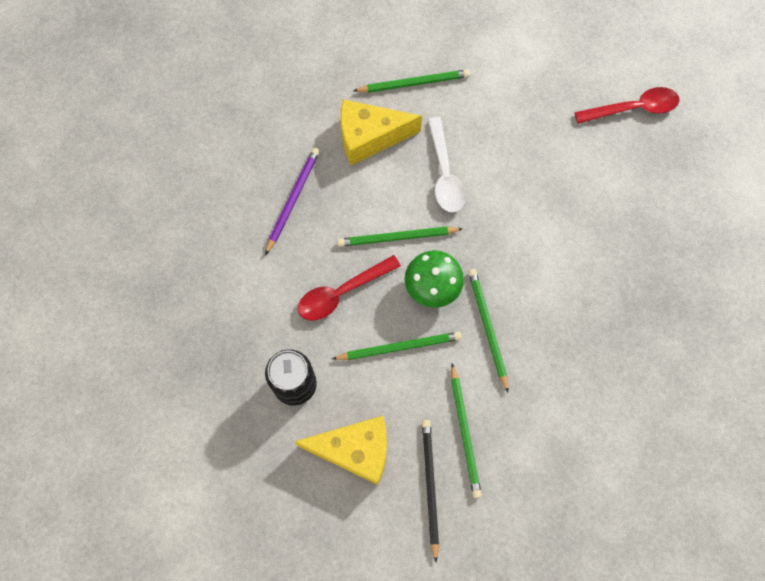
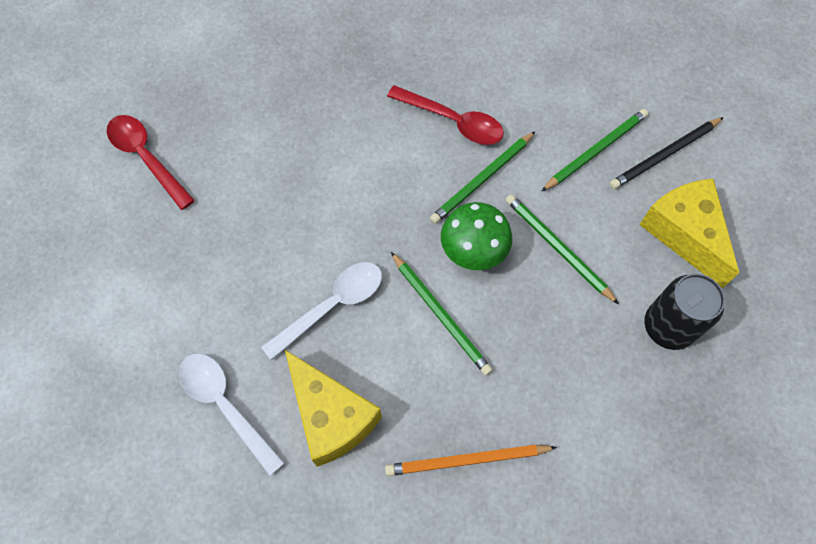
camera: 120 degrees left, 5 degrees down
(293, 199) = (466, 460): purple pencil -> orange pencil
(342, 293) = (540, 337): red spoon -> red spoon (453, 121)
(414, 83) = (225, 405): green pencil -> white spoon

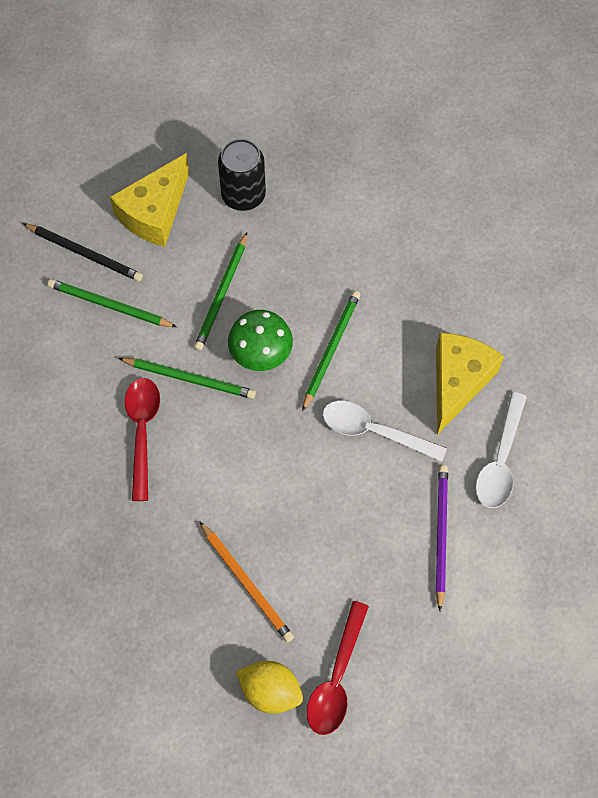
camera: 120 degrees left, 0 degrees up
(174, 109) = (270, 691): none -> yellow lemon
(197, 306) = (441, 534): none -> purple pencil
(466, 460) = (428, 278): orange pencil -> orange pencil (247, 583)

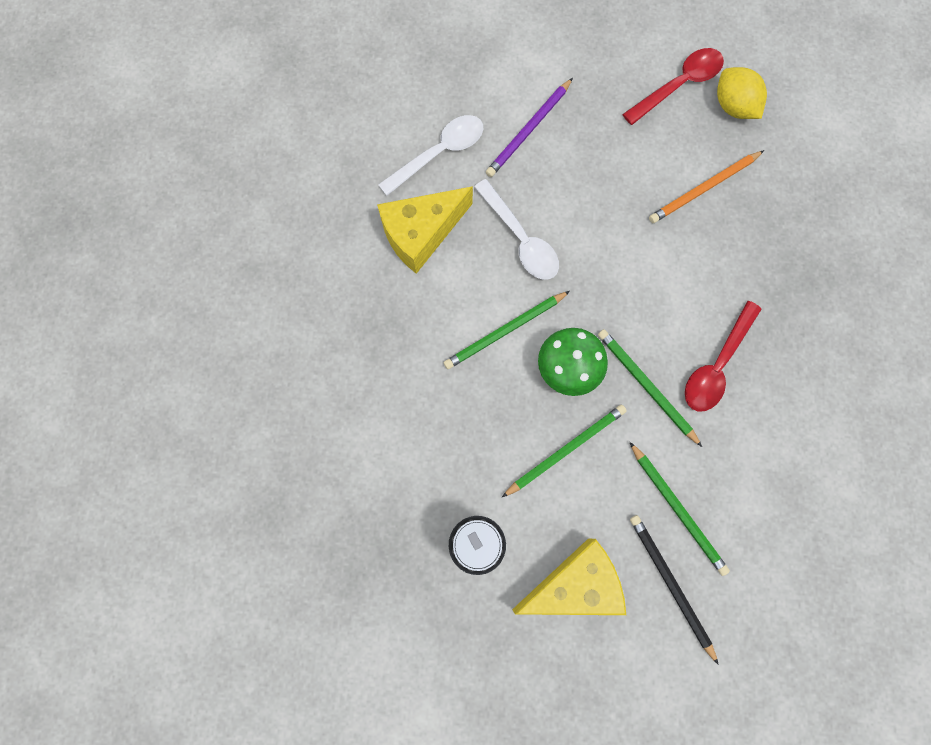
camera: 145 degrees left, 10 degrees up
(247, 583) = (703, 189): orange pencil -> orange pencil turned 120 degrees counterclockwise

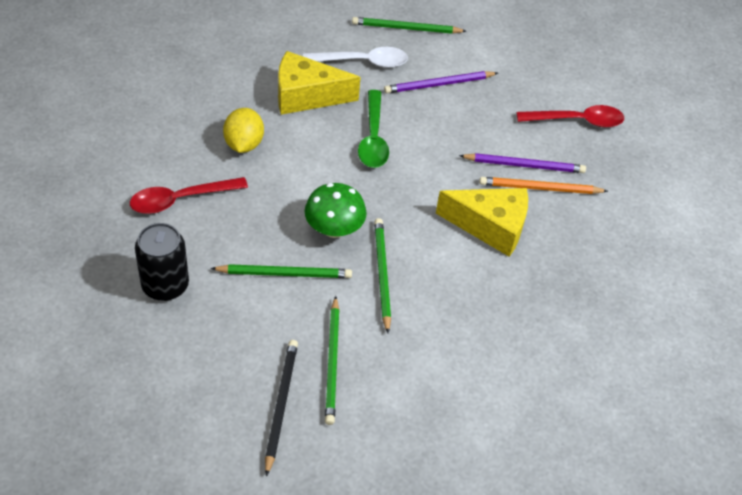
camera: 30 degrees right, 25 degrees down
(505, 331) = (309, 181): green pencil -> green pencil (406, 28)
(520, 239) = (373, 138): white spoon -> green spoon
(575, 584) = (210, 356): yellow cheese -> yellow cheese (490, 227)
(672, 172) = (524, 165): none -> purple pencil
(717, 365) = (449, 295): red spoon -> red spoon (180, 199)
(733, 106) = (609, 155): yellow lemon -> yellow lemon (244, 144)

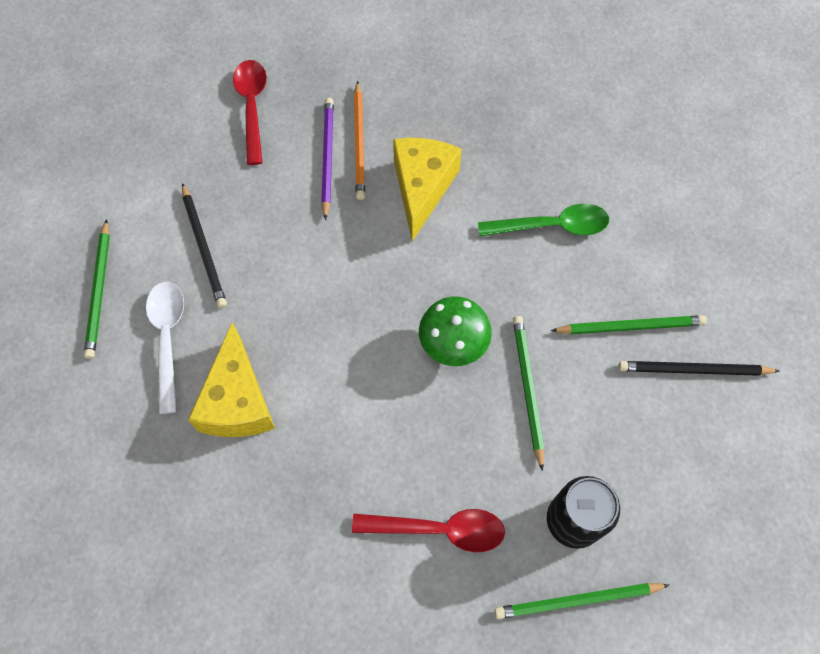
camera: 90 degrees left, 15 degrees up
(180, 199) = (439, 529): red spoon -> red spoon turned 60 degrees counterclockwise
(244, 144) = (333, 467): yellow lemon -> none
(373, 138) = (304, 314): green spoon -> green spoon (552, 226)
(382, 274) = (507, 289): green pencil -> green pencil (577, 600)
(438, 84) = (204, 248): purple pencil -> black pencil

